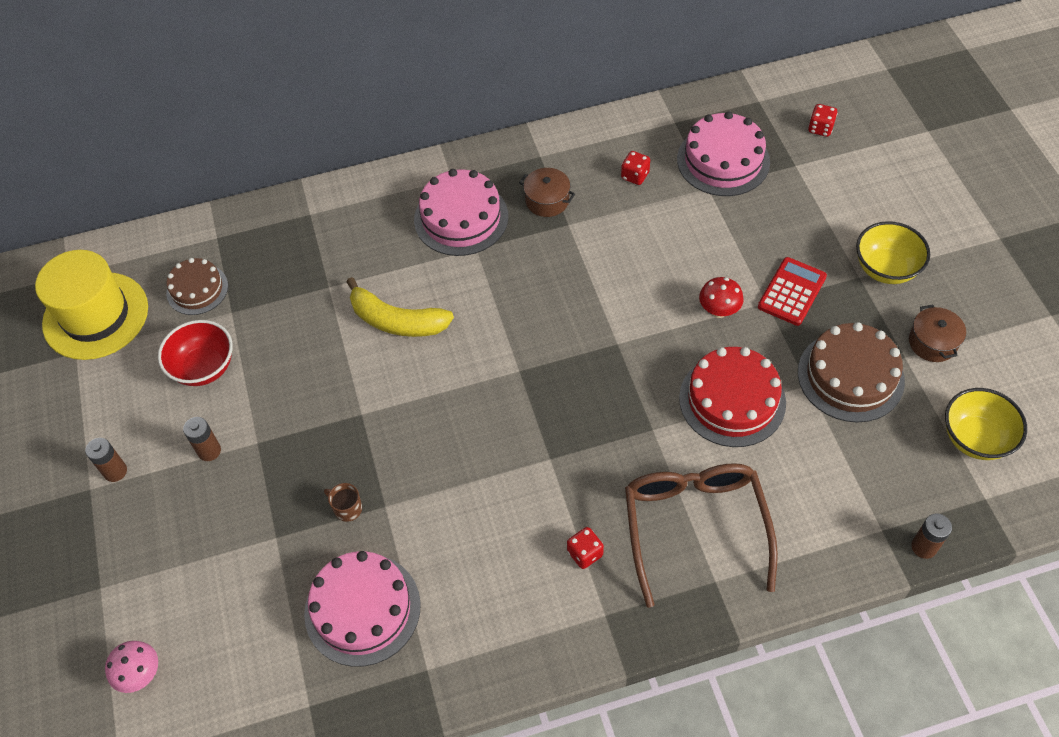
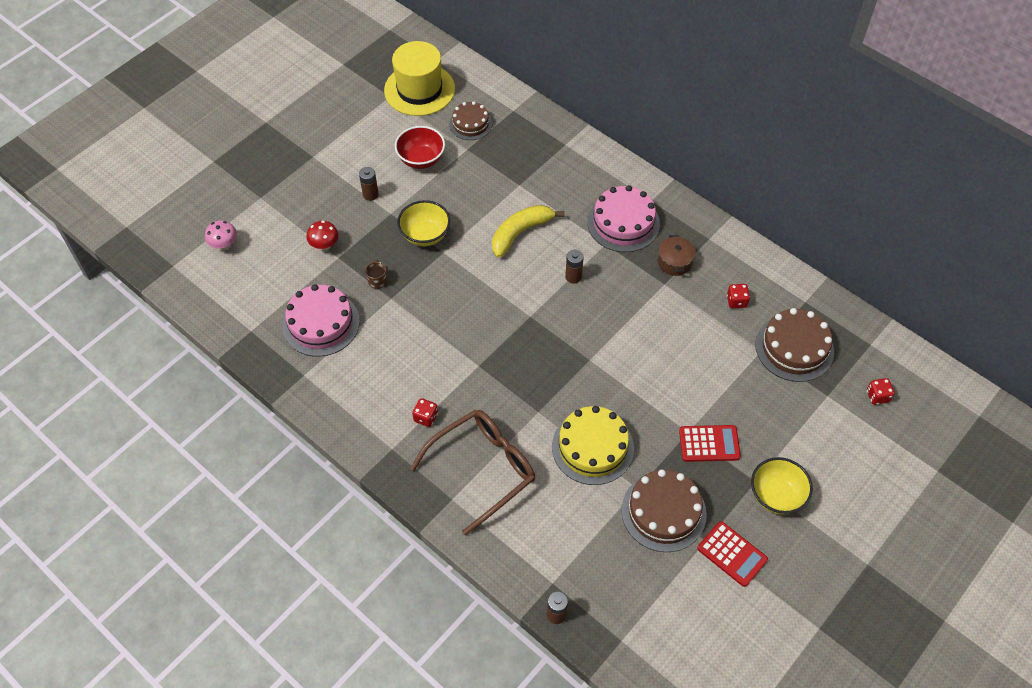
camera: 55 degrees right, 0 degrees up
(115, 471) = (330, 161): brown battery -> brown battery (573, 277)
(397, 321) = (520, 233): yellow banana -> yellow banana turned 60 degrees clockwise
(718, 311) = (659, 406): red mushroom -> red mushroom (324, 246)
(723, 160) = (794, 348): pink cake -> brown cake
(732, 400) = (592, 447): red cake -> yellow cake
(932, 342) = (732, 554): brown pot -> red calculator
(975, 438) = (667, 615): yellow bowl -> yellow bowl (425, 235)

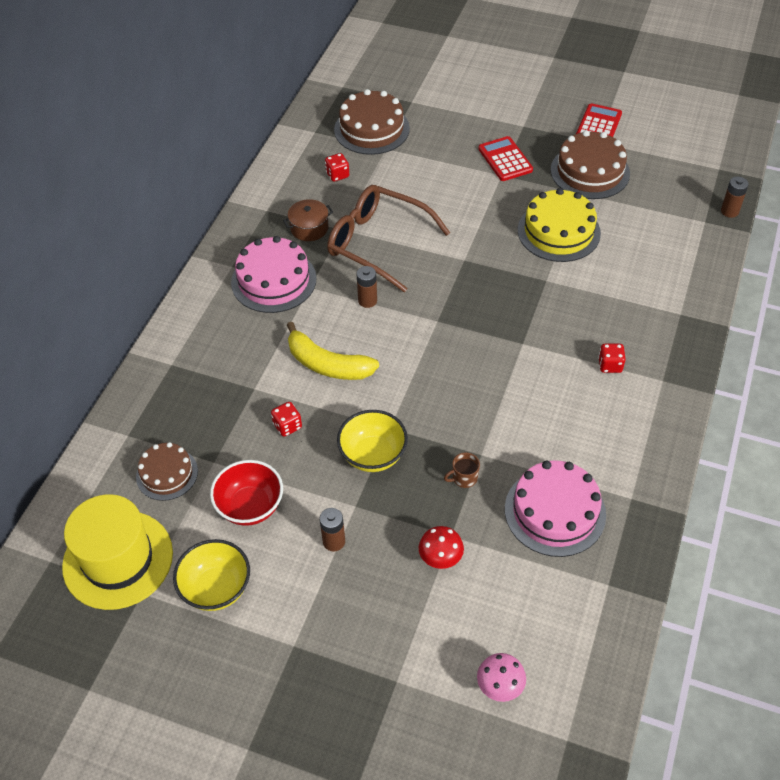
camera: 110 degrees left, 5 degrees down
(483, 469) = (635, 301): brown glasses -> brown glasses (378, 243)
(776, 496) = (528, 112): yellow bowl -> yellow bowl (216, 588)
(877, 396) = (395, 75): red dice -> red dice (287, 426)

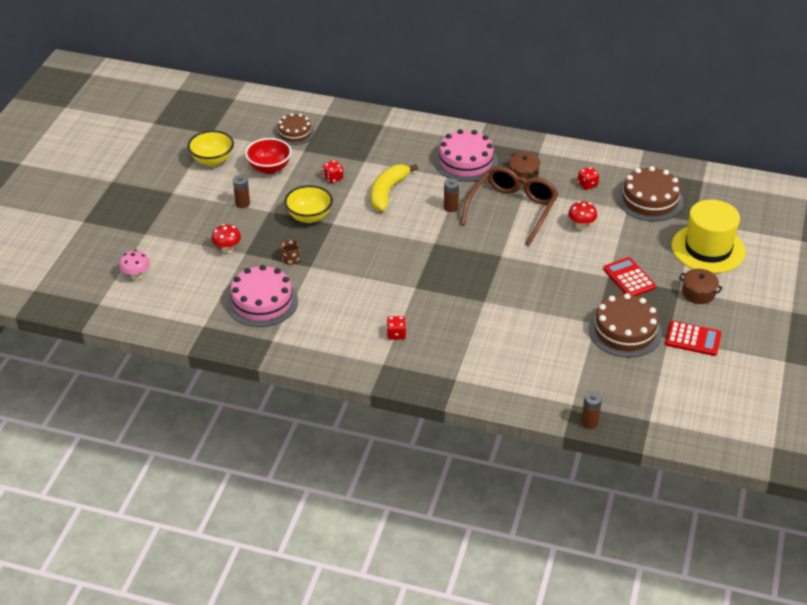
camera: 85 degrees right, 10 degrees down
(118, 559) = (234, 122): yellow hat -> yellow hat (708, 249)
(413, 187) = (581, 226): none -> red mushroom
(505, 159) = (629, 278): red calculator -> red calculator turned 90 degrees counterclockwise
(528, 113) = (698, 293): none -> brown pot
(558, 231) = (543, 309): yellow cake -> none

